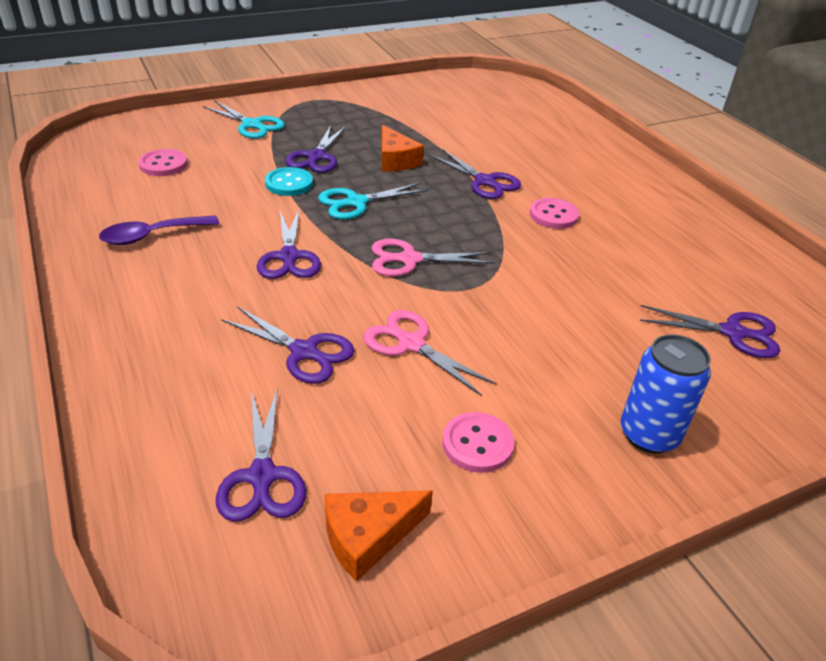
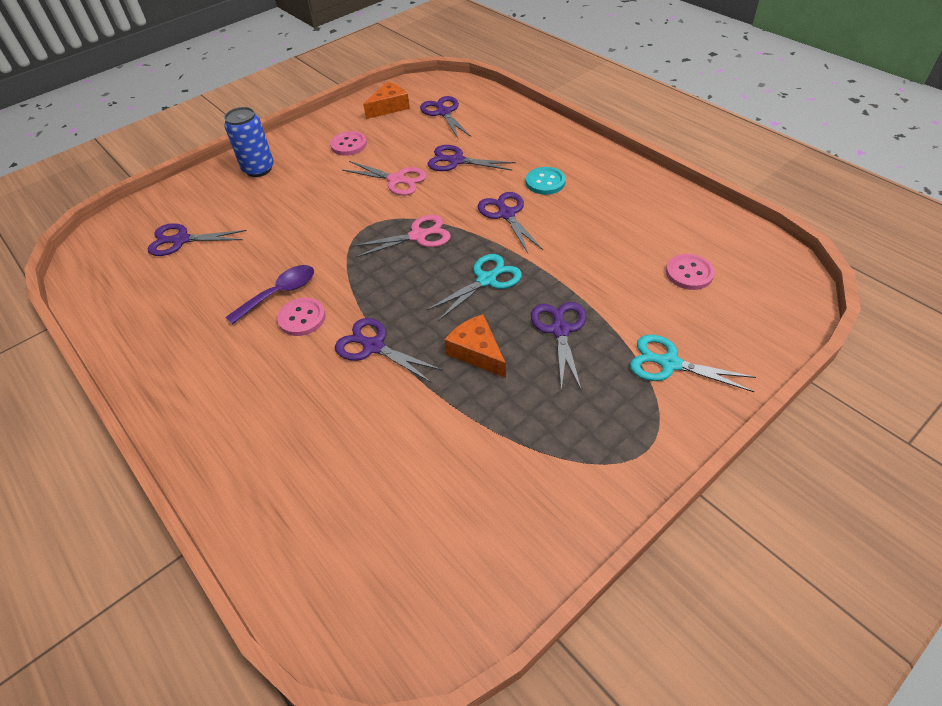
camera: 170 degrees right, 10 degrees up
(152, 236) = (616, 203): purple spoon -> purple spoon (280, 293)
(289, 183) = (559, 285): turquoise button -> turquoise button (545, 182)

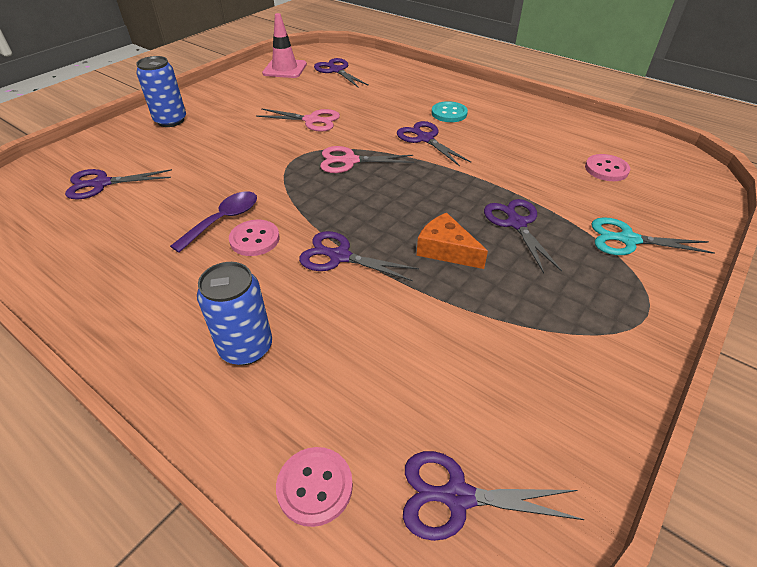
camera: 15 degrees left, 5 degrees down
(266, 428) = (246, 347): none -> blue can
(349, 145) = (256, 97): pink button -> pink button (315, 486)
(389, 107) = (285, 69): orange cheese -> pink traffic cone
(418, 236) = (349, 161): pink scissors -> pink scissors turned 150 degrees counterclockwise
(456, 161) = (362, 103): purple scissors -> purple scissors (456, 497)
(486, 280) = (429, 190): turquoise scissors -> none

